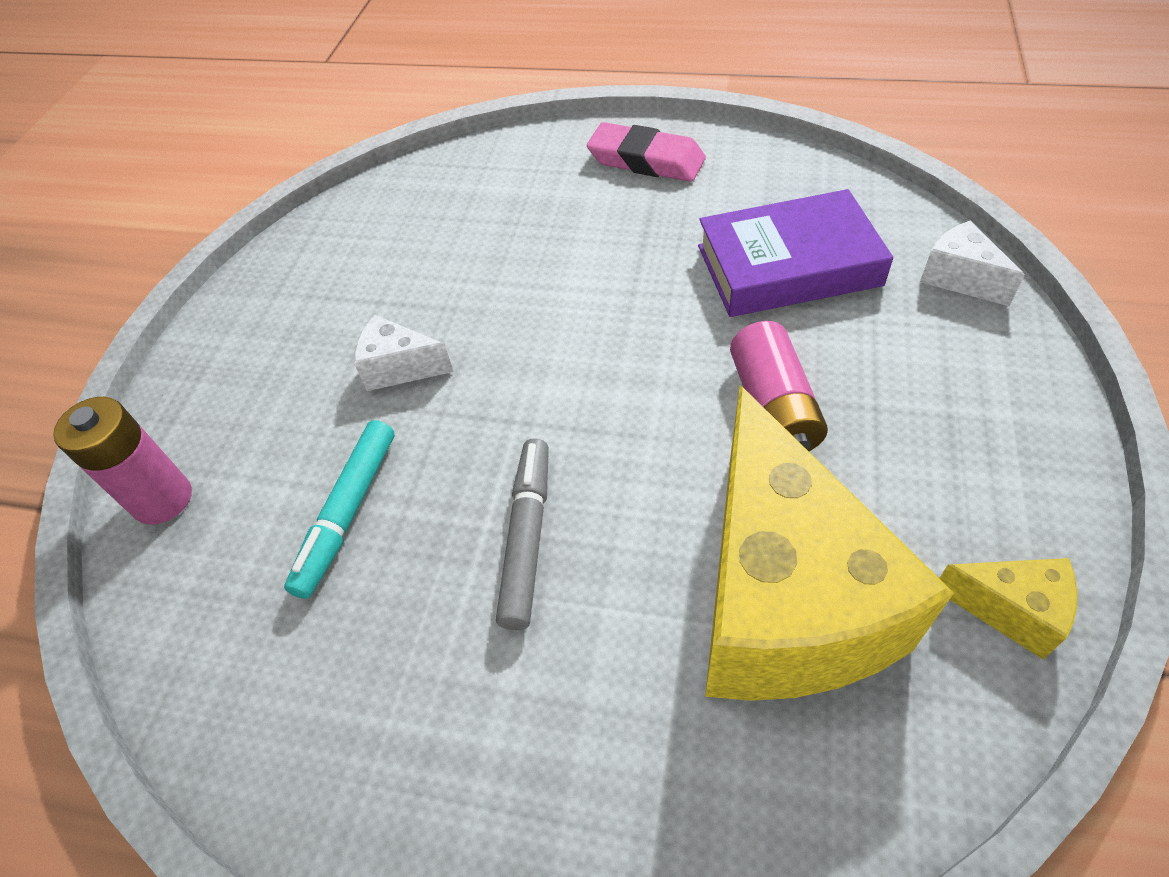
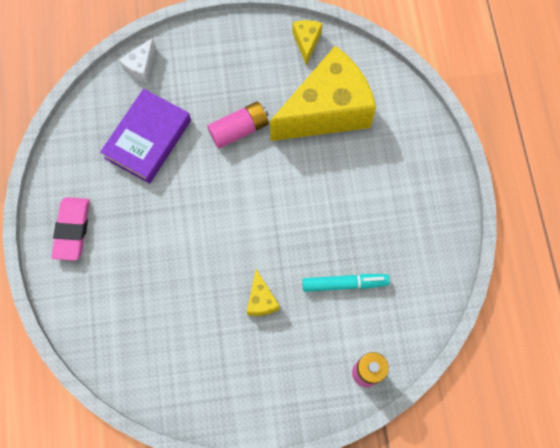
camera: 115 degrees left, 20 degrees up
(399, 368) = (261, 300): white cheese -> yellow cheese
(527, 537) = (331, 206): grey marker -> none
(788, 265) = (148, 139): purple book -> purple book turned 60 degrees clockwise

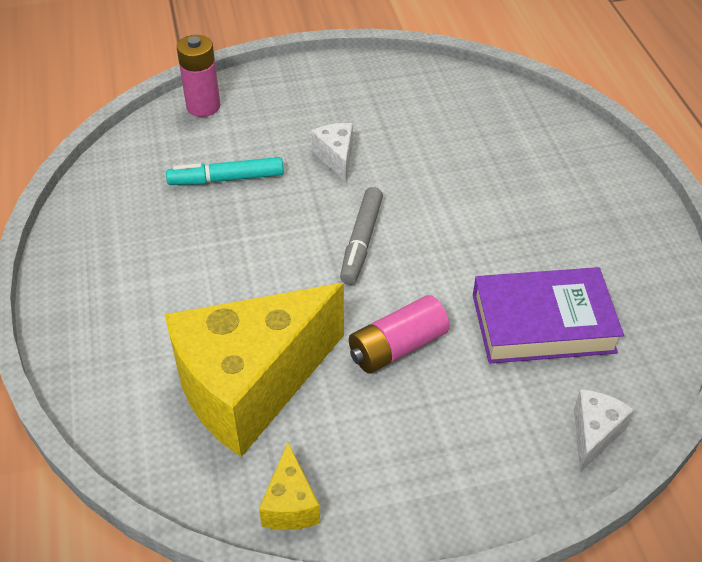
camera: 175 degrees right, 25 degrees down
(72, 230) = (611, 209): pink eraser -> none
(148, 139) = (543, 323): purple book -> purple book turned 60 degrees clockwise
(251, 214) = (361, 242): none -> grey marker
(261, 300) = (336, 158): yellow cheese -> white cheese

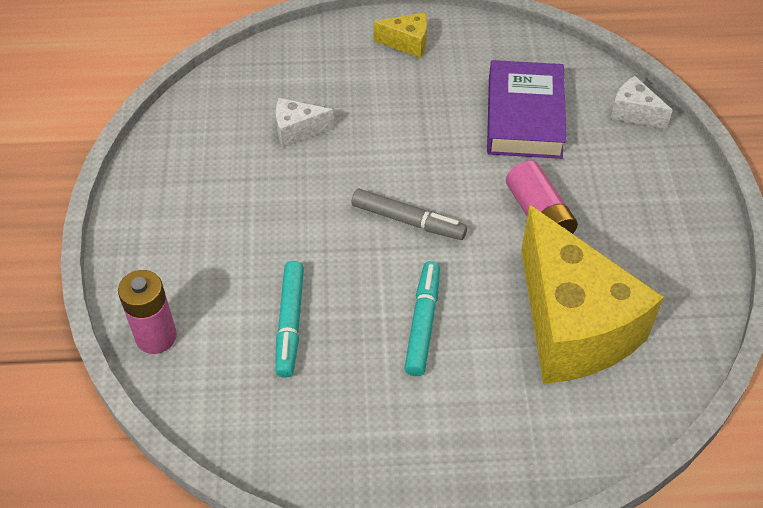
camera: 80 degrees left, 5 degrees up
(238, 266) = (423, 323): none -> turquoise marker
(290, 504) = (693, 309): yellow cheese -> yellow cheese (407, 43)
(336, 158) = (283, 224): white cheese -> white cheese (297, 130)

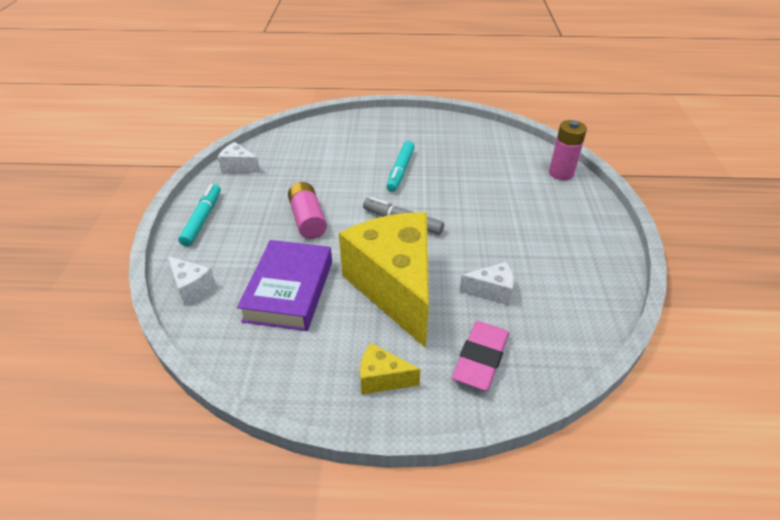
camera: 175 degrees left, 10 degrees down
(290, 323) = (481, 175): turquoise marker -> turquoise marker (202, 219)
(316, 64) = (480, 359): none -> pink eraser
(572, 325) = (312, 165): yellow cheese -> yellow cheese (395, 287)
(691, 312) = (239, 167): none -> white cheese

